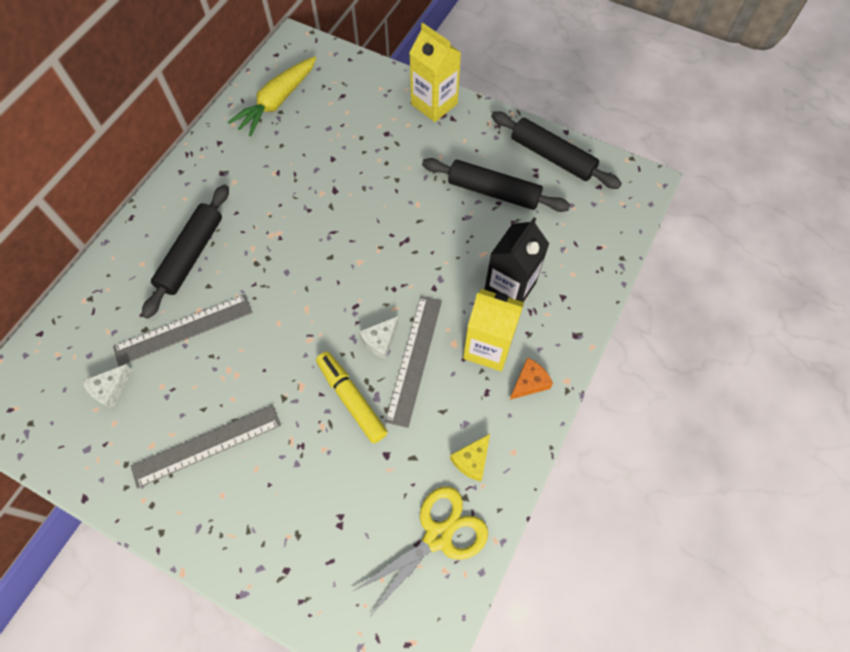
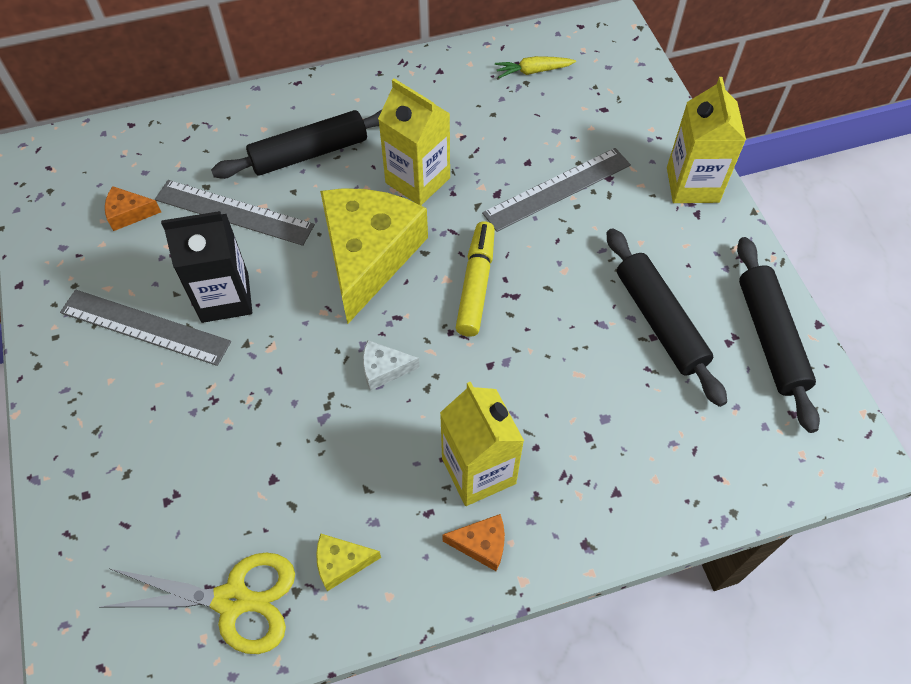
camera: 45 degrees right, 5 degrees down
(110, 389) = (129, 213): white cheese -> orange cheese
(277, 102) = (533, 71): yellow carrot -> yellow carrot, size x0.55
(279, 219) = (417, 180): none -> yellow carton
(299, 285) = (368, 255): none -> yellow cheese
(351, 399) = (299, 399): yellow marker -> yellow marker (476, 284)
(414, 359) = (395, 415): grey ruler -> grey ruler (557, 189)
(510, 287) = (568, 432): black carton -> black carton (225, 297)

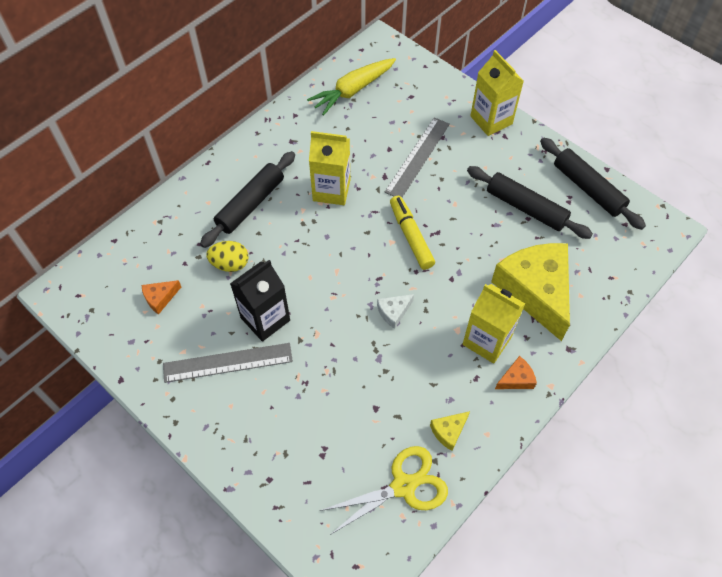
camera: 30 degrees left, 0 degrees up
(234, 212) = (230, 264): grey ruler -> yellow egg
(368, 255) = (335, 250): yellow cheese -> yellow cheese (535, 291)
(533, 71) = (353, 90): yellow carrot -> yellow carrot, size x1.83

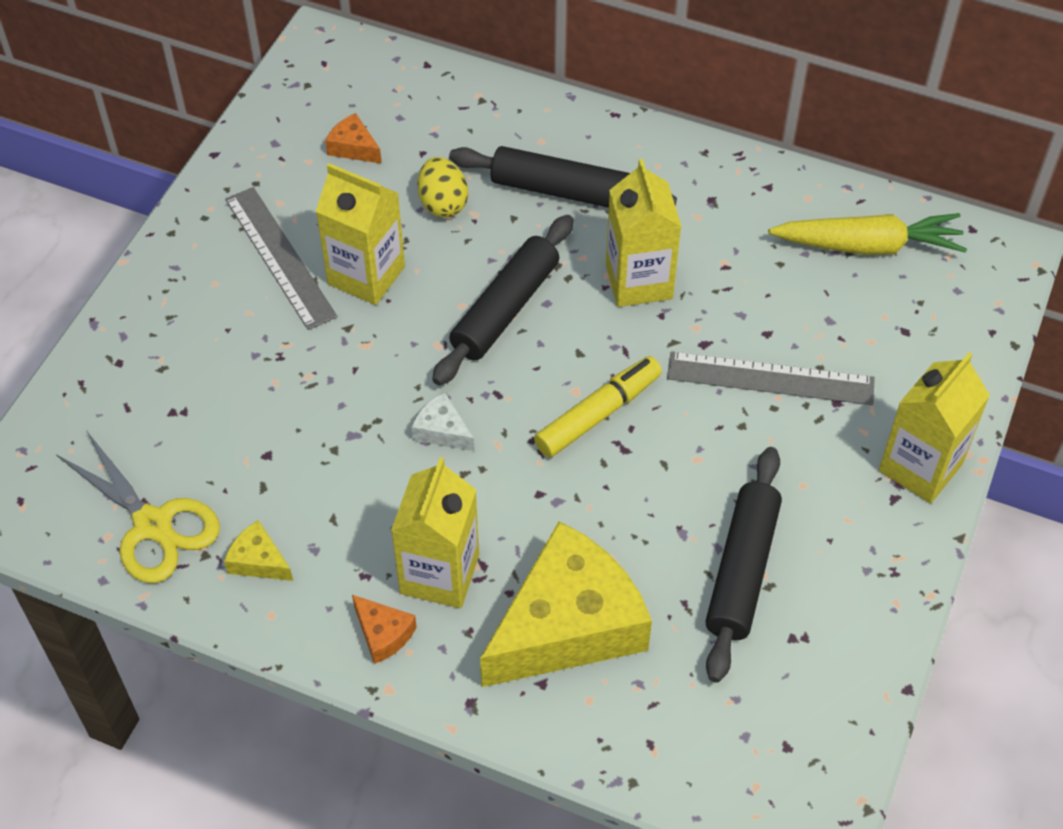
camera: 70 degrees right, 5 degrees down
(265, 319) = (366, 275): black carton -> yellow carton
(353, 90) = (868, 246): yellow carrot -> yellow carrot turned 150 degrees clockwise
(588, 189) = (840, 664): black rolling pin -> black rolling pin (505, 309)

